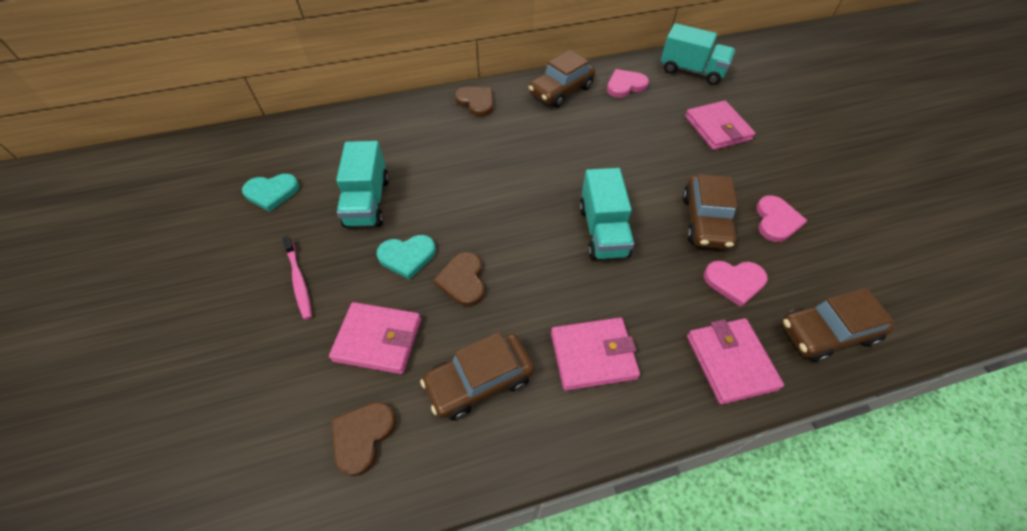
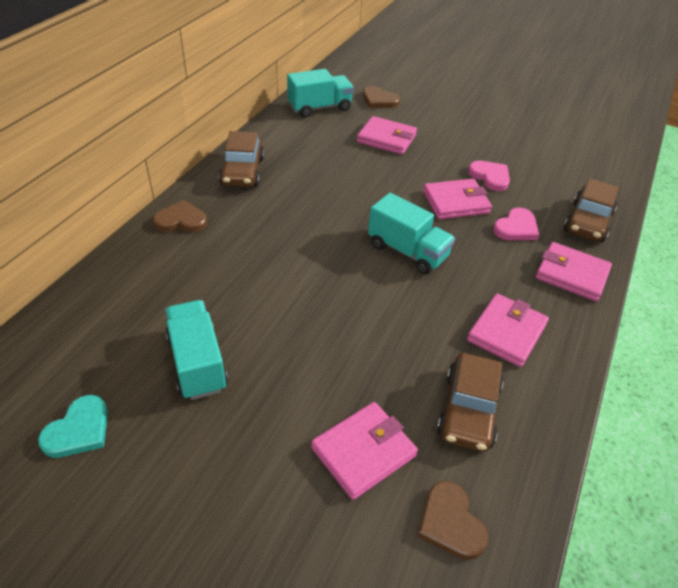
camera: 50 degrees left, 10 degrees down
(299, 281) = (229, 474): pink toothbrush -> none
(368, 202) = (197, 363): turquoise truck -> turquoise truck turned 150 degrees counterclockwise
(407, 256) = (296, 376): turquoise heart -> none
(463, 281) = (364, 357): brown heart -> brown heart (379, 100)
(625, 85) = (287, 142): pink heart -> none
(705, 221) = (455, 202): brown car -> pink wallet

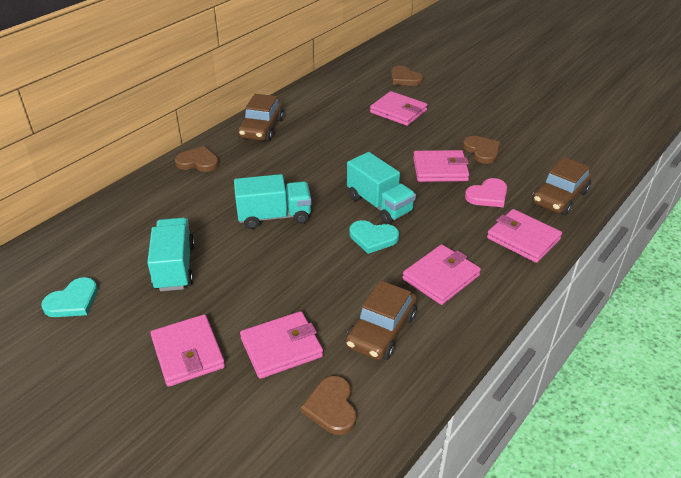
camera: 15 degrees right, 5 degrees down
(252, 479) = (188, 353): none -> pink wallet
(319, 108) = (348, 81): turquoise truck -> turquoise truck (274, 216)
(415, 293) = (373, 238): none -> turquoise heart
(490, 177) = (482, 151): pink heart -> brown heart

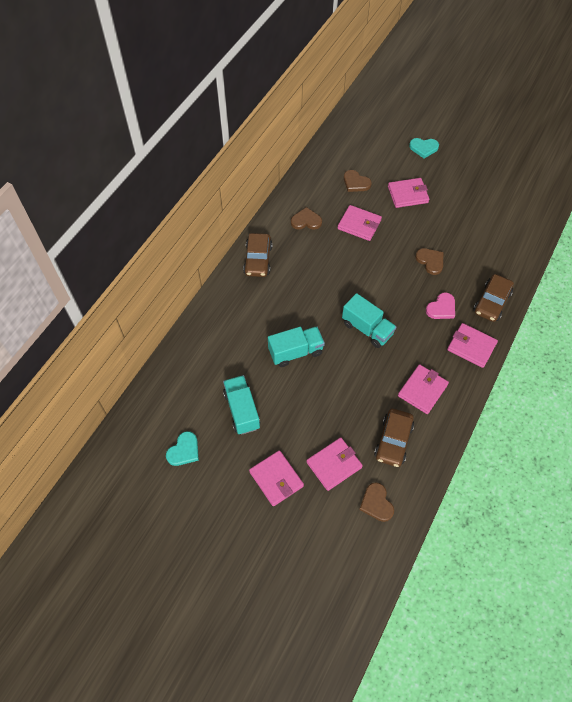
camera: 10 degrees left, 20 degrees up
(198, 162) = (221, 304): brown heart -> brown heart (306, 221)
(373, 238) = (370, 362): turquoise heart -> turquoise heart (423, 148)
(440, 169) = (403, 286): pink wallet -> pink wallet (408, 194)

